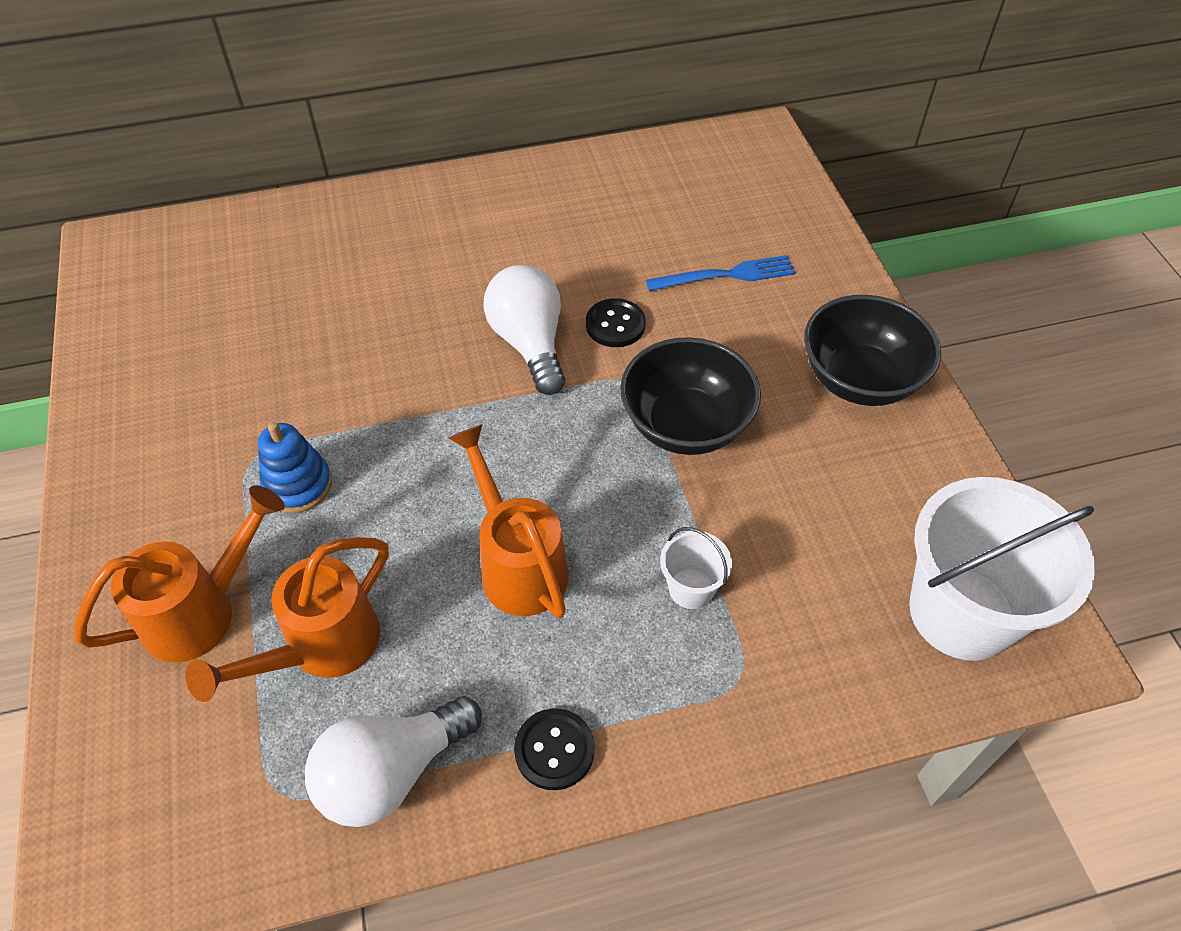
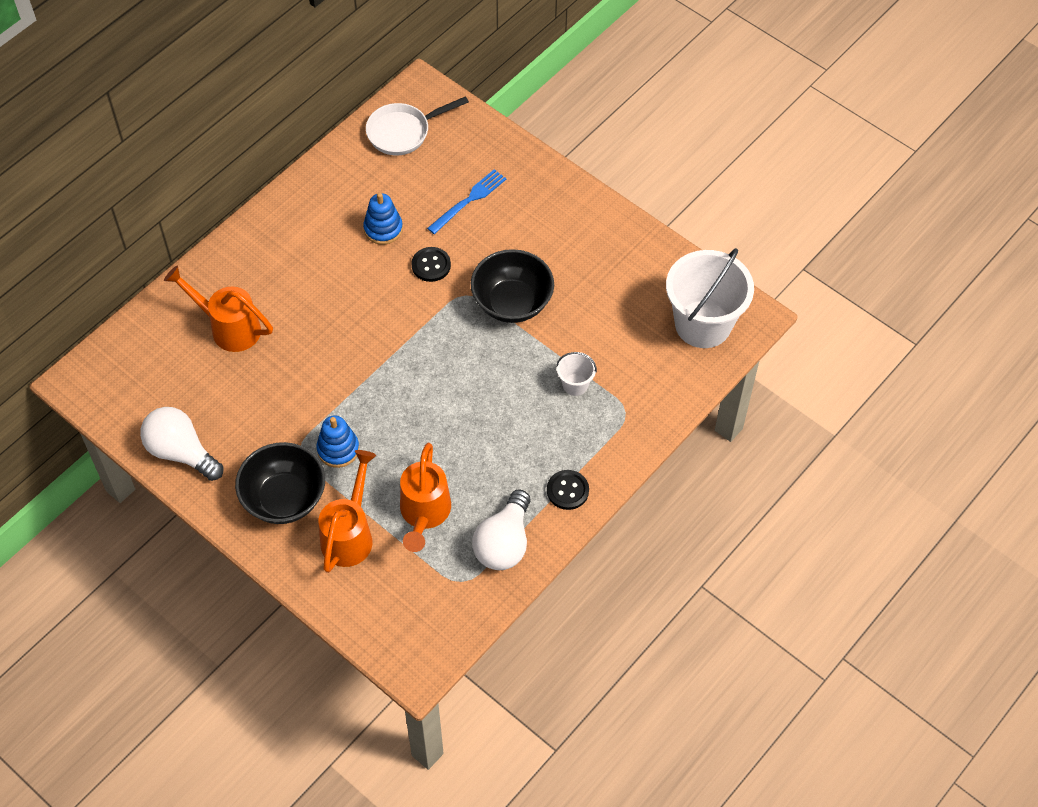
camera: 35 degrees left, 5 degrees up
(518, 564) = (484, 421): orange watering can -> orange watering can (229, 327)
(529, 343) = (393, 303): white light bulb -> white light bulb (181, 452)
(591, 256) = (383, 229): none -> blue stacking toy
(704, 168) = (403, 132): none -> white pan
(860, 379) = (582, 227): black bowl -> black bowl (284, 498)

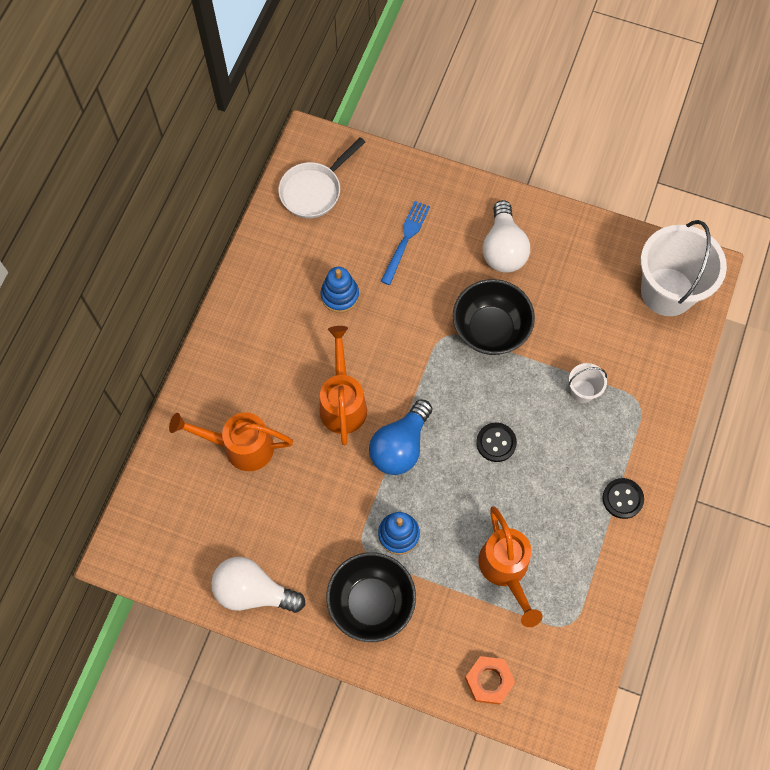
camera: 20 degrees left, 10 degrees up
(349, 534) = (447, 616): orange watering can -> orange watering can (343, 402)
(361, 602) = (489, 681): none -> orange nut
(376, 375) = (400, 446): none -> blue light bulb
(431, 265) = (400, 317): black button -> black button (496, 442)
(504, 543) = (590, 572): white light bulb -> white light bulb (503, 249)

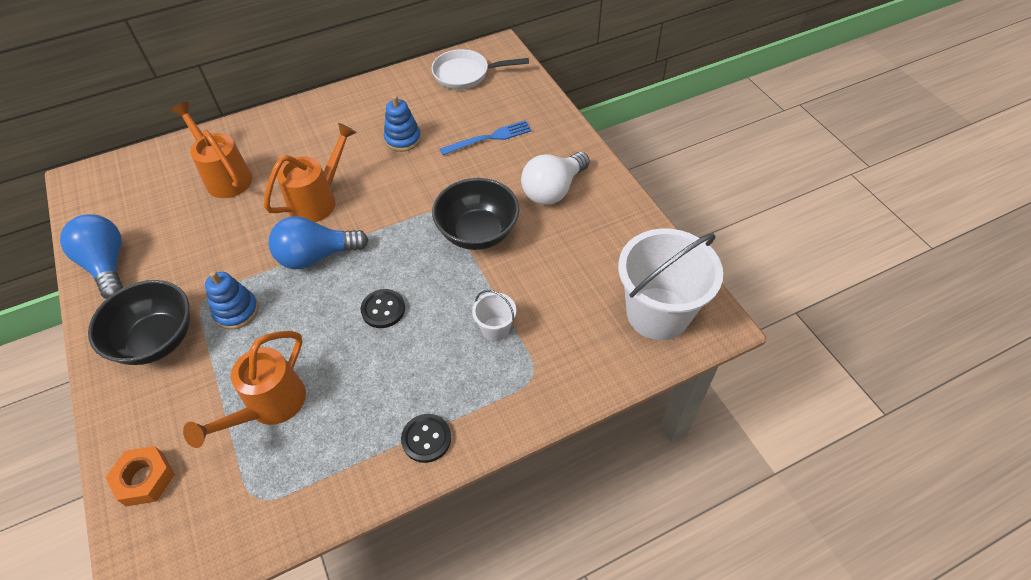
camera: 45 degrees right, 15 degrees down
(253, 591) = (107, 265): white light bulb -> blue light bulb

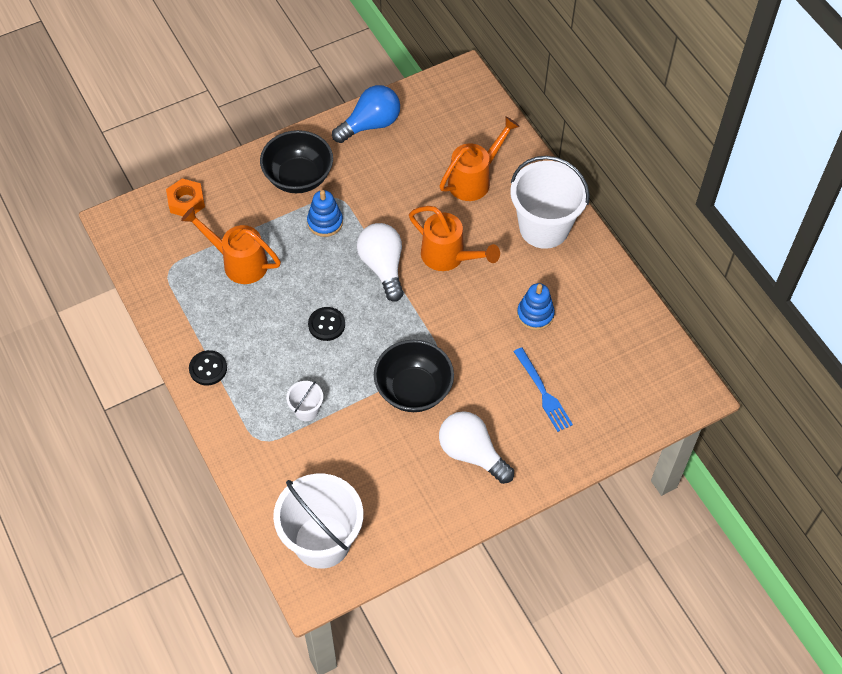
camera: 85 degrees right, 5 degrees up
(303, 128) = (544, 227): none -> white bucket
(316, 256) = (382, 267): blue light bulb -> white light bulb
(466, 74) = (645, 363): white pan -> none

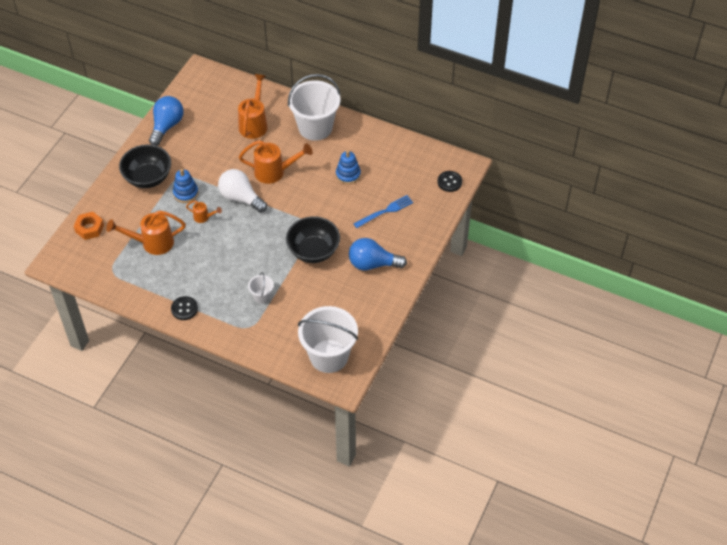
camera: 35 degrees left, 5 degrees down
(321, 265) = (203, 217): none -> orange watering can
(326, 325) = (234, 246): black button -> black button (449, 182)
(471, 453) = (373, 264): white light bulb -> blue light bulb
(543, 392) = (385, 211): blue fork -> blue fork turned 60 degrees counterclockwise

